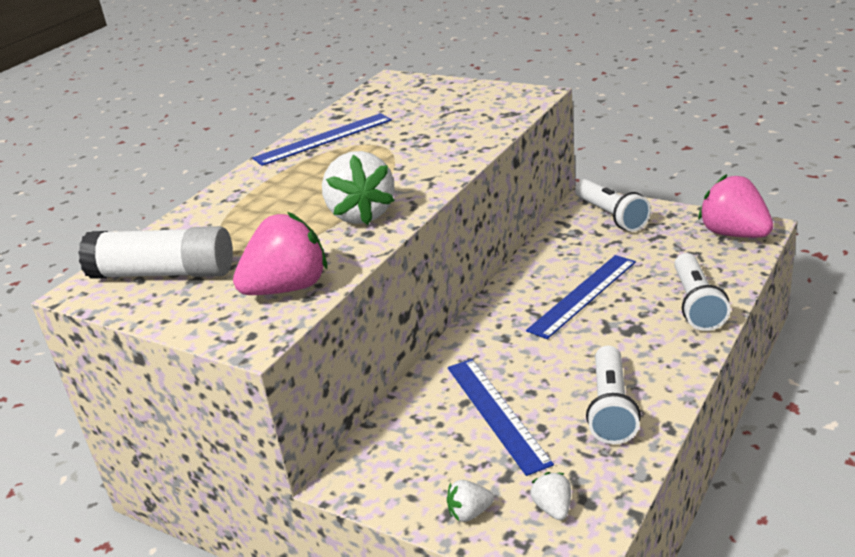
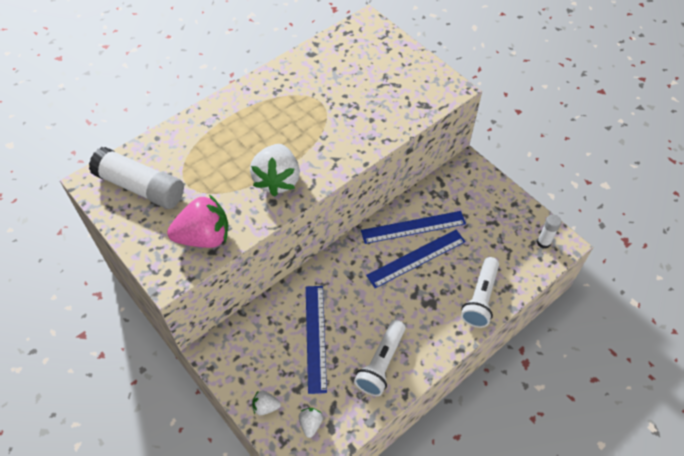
camera: 15 degrees right, 25 degrees up
(323, 139) = (290, 79): blue ruler -> blue ruler (413, 227)
(611, 216) = (475, 188): white flashlight -> none
(734, 234) = (543, 242): pink strawberry -> white glue stick

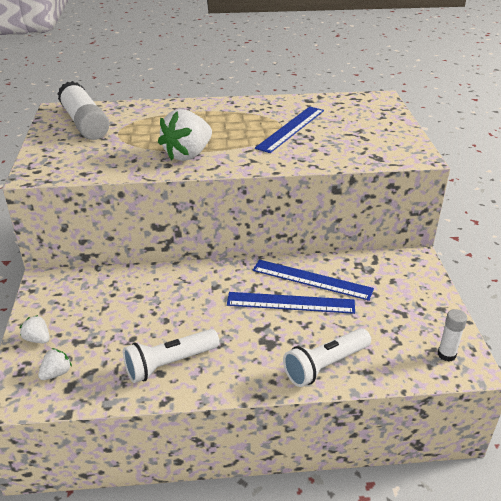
camera: 35 degrees right, 20 degrees down
(204, 237) = (89, 163): pink strawberry -> none
(315, 337) = (135, 313): blue ruler -> blue ruler (291, 128)

